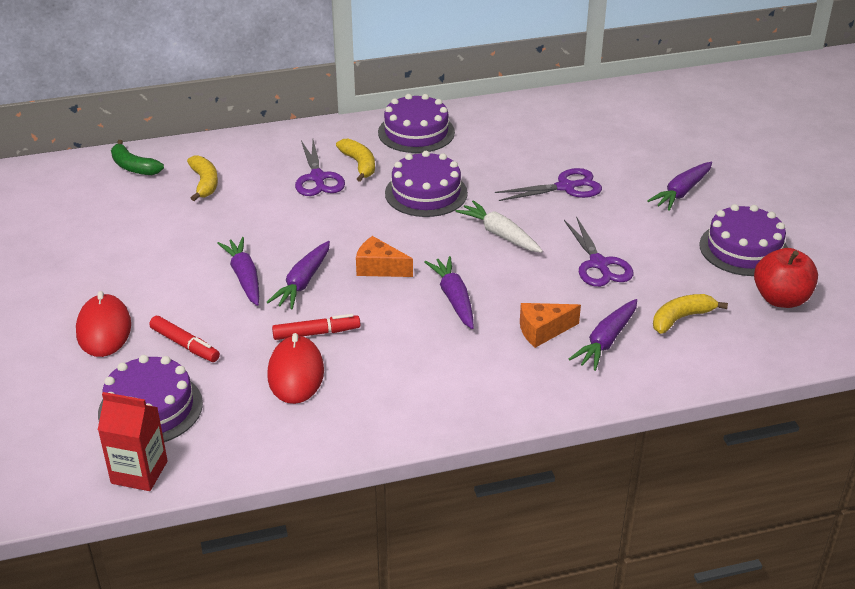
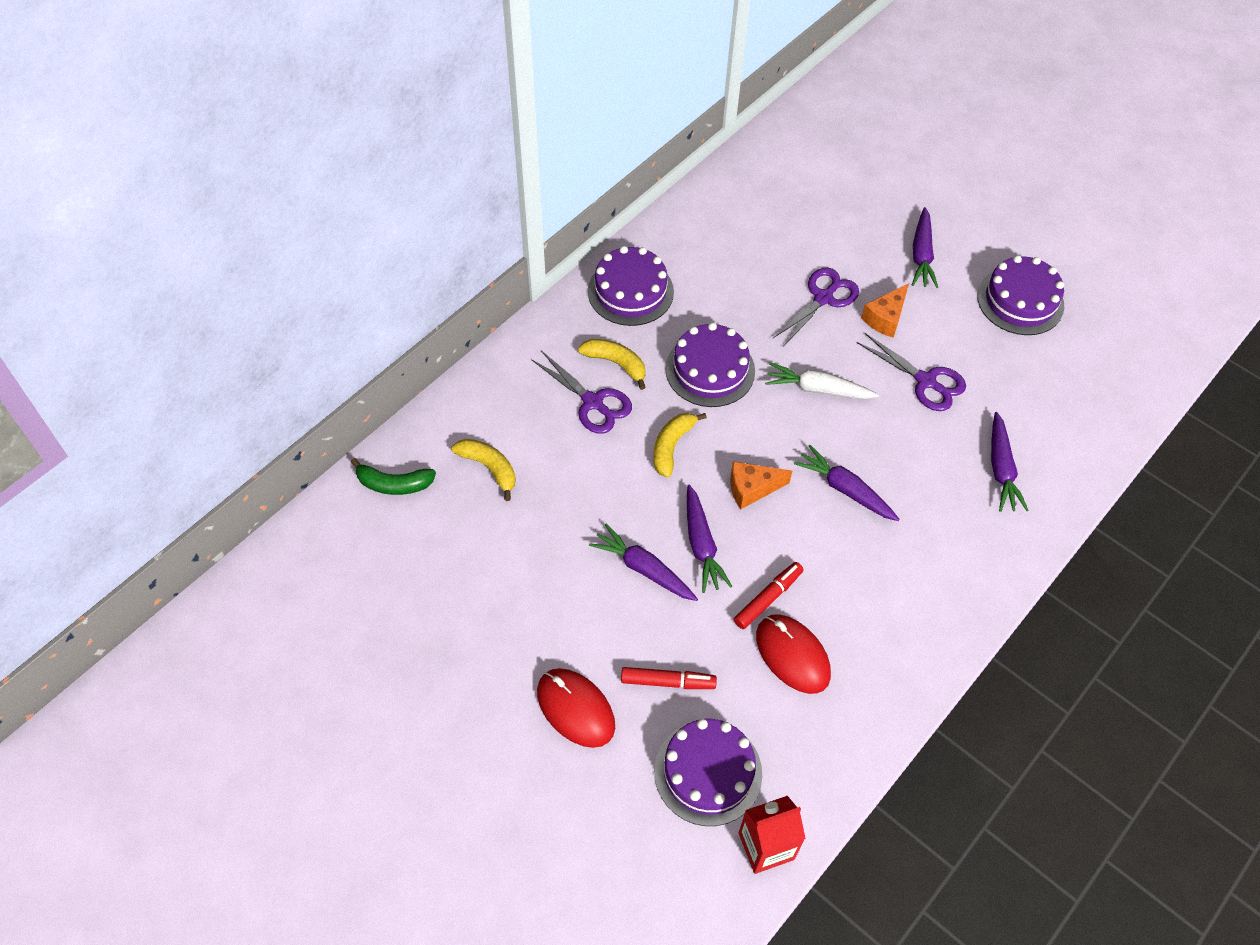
camera: 35 degrees left, 20 degrees up
(543, 331) = (945, 486): orange cheese -> orange cheese (885, 318)
(681, 318) = (1035, 410): yellow banana -> yellow banana (672, 446)
(781, 299) = (1089, 345): red apple -> none

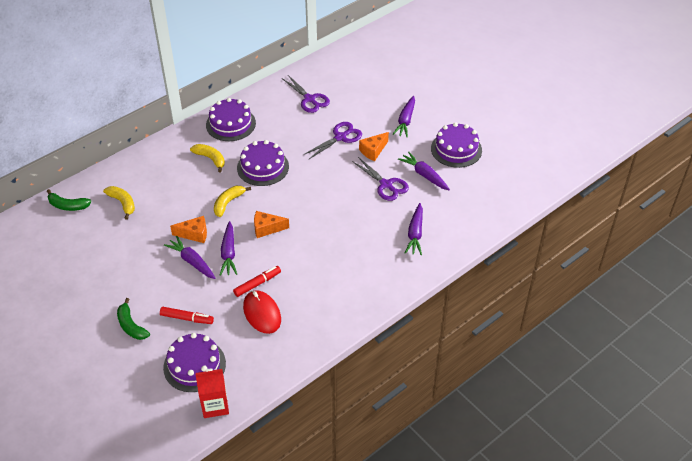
camera: 10 degrees right, 10 degrees down
(575, 709) = (131, 325): red mouse -> green banana
(593, 402) = (191, 177): purple scissors -> purple scissors (309, 99)
(632, 514) = (194, 234): none -> orange cheese
(818, 389) = (321, 182): white carrot -> none
(845, 489) = (320, 234): purple carrot -> purple carrot (424, 175)

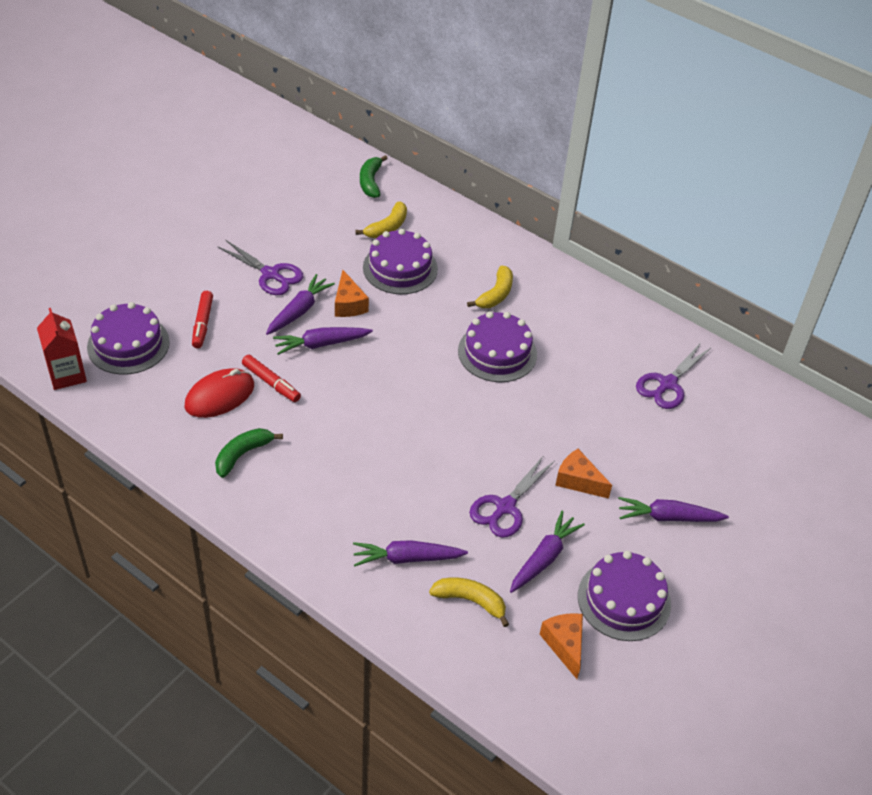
camera: 75 degrees right, 0 degrees up
(131, 325) = (185, 276): green banana -> green banana (242, 455)
(228, 203) = (415, 328): yellow banana -> yellow banana (470, 601)
(230, 124) = (575, 303): purple cake -> purple cake (400, 268)
(267, 228) = (376, 376): orange cheese -> orange cheese (564, 645)
(340, 137) = (594, 434): purple scissors -> purple scissors (270, 274)

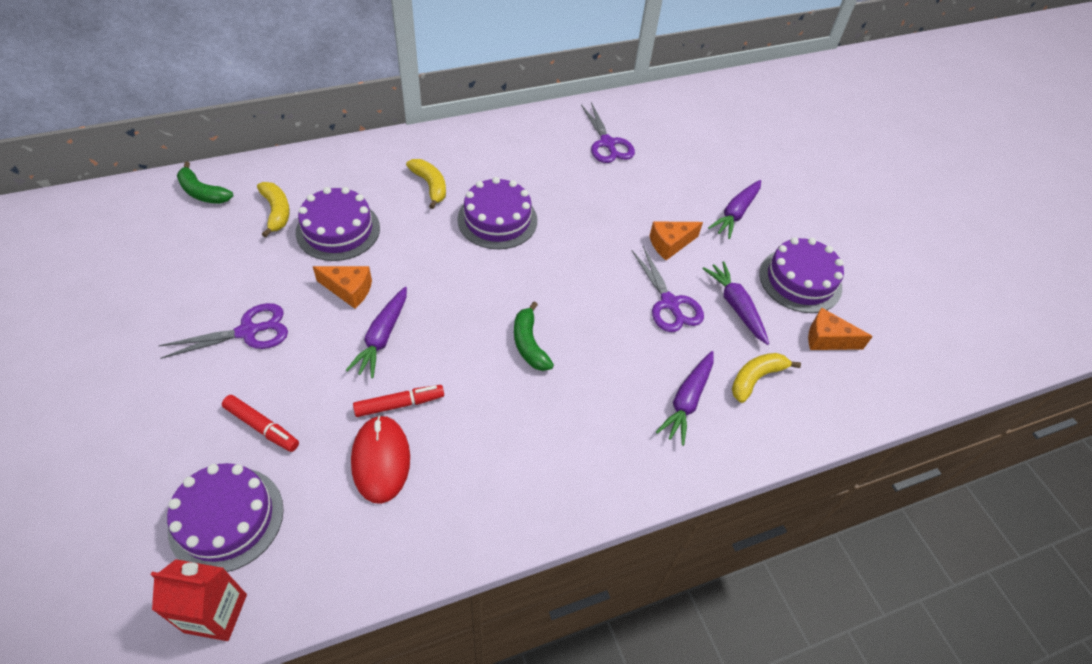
camera: 60 degrees left, 5 degrees up
(242, 455) = (478, 477): green banana -> green banana (529, 344)
(299, 311) = (322, 333): purple carrot -> none

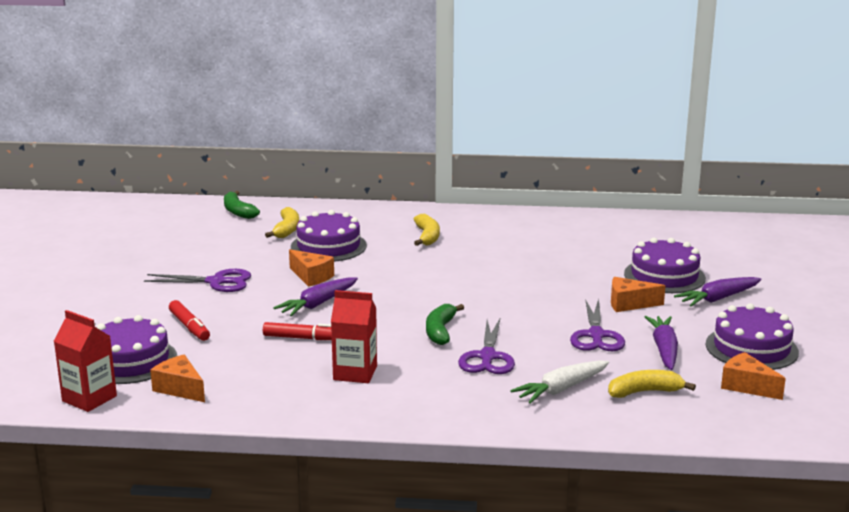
camera: 30 degrees right, 30 degrees down
(314, 550) = (180, 389): none -> orange cheese
(381, 460) = (265, 360): red mouse -> none
(486, 447) = (355, 373): none -> red carton
(497, 219) = (472, 263): purple cake -> purple cake (664, 276)
(607, 143) = (619, 239): purple scissors -> purple scissors (487, 357)
(687, 401) = (561, 389): purple carrot -> white carrot

